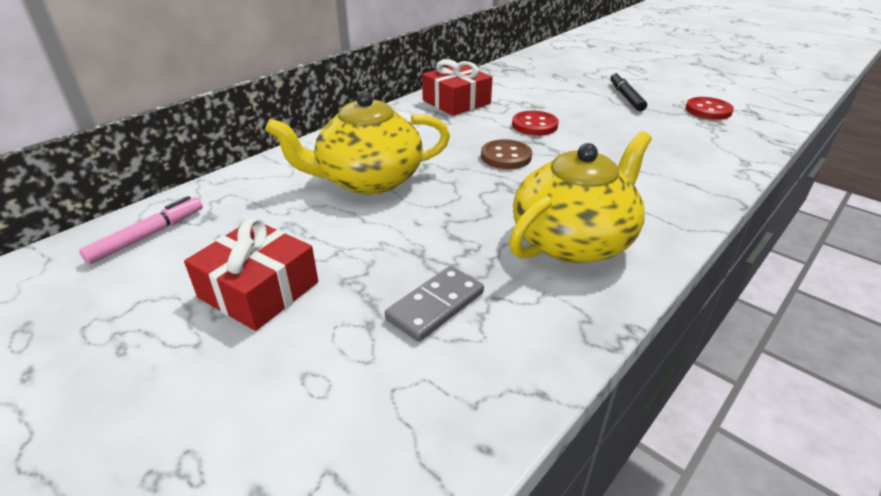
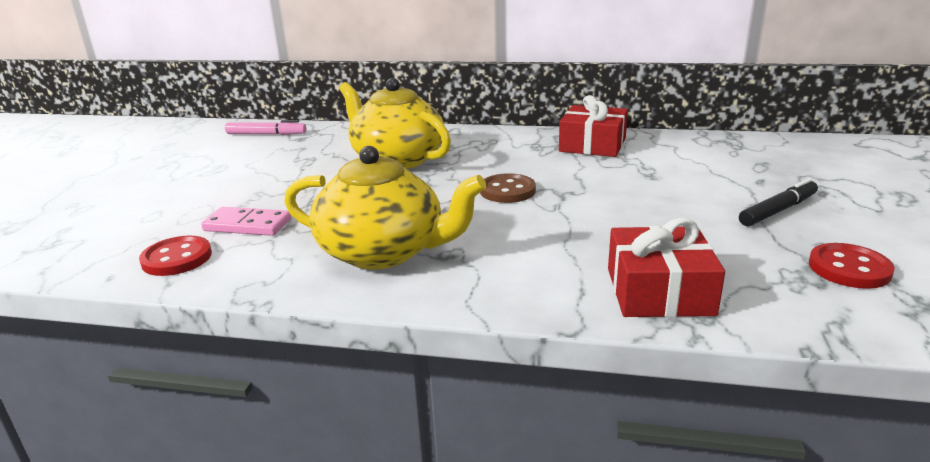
camera: 60 degrees right, 10 degrees down
(259, 290) = (232, 175): red gift -> red gift (659, 291)
(435, 305) = (248, 225): grey domino -> pink domino
(534, 125) = (599, 185): red button -> red button (177, 258)

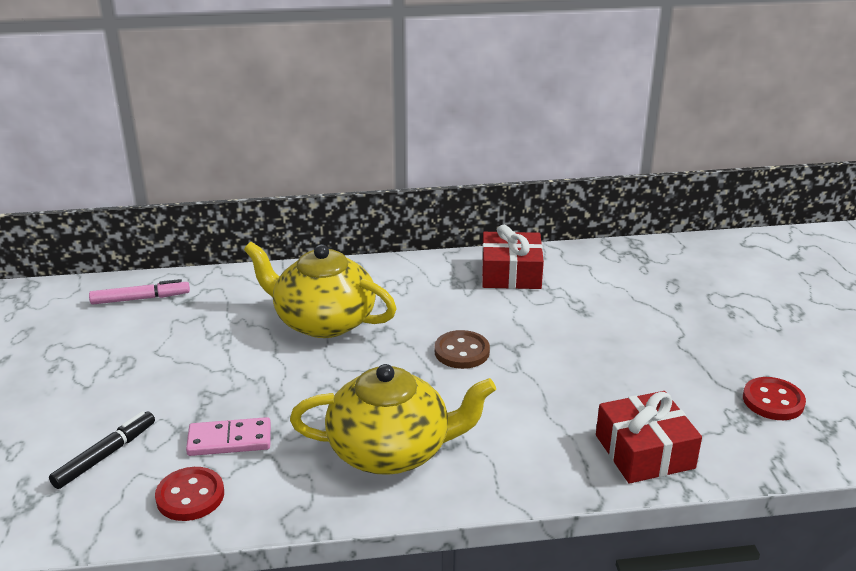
camera: 20 degrees left, 5 degrees up
(778, 210) = (704, 342): black marker -> black marker (105, 455)

